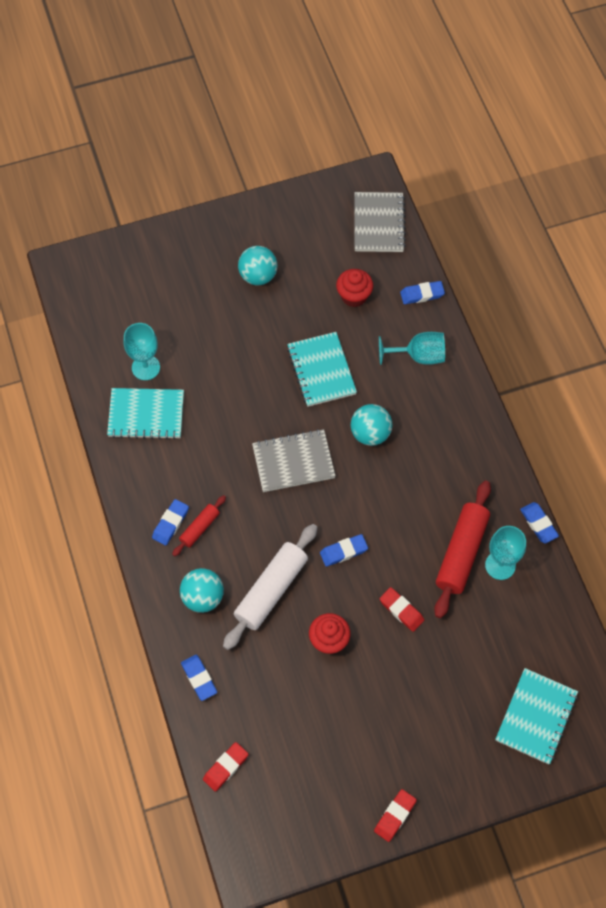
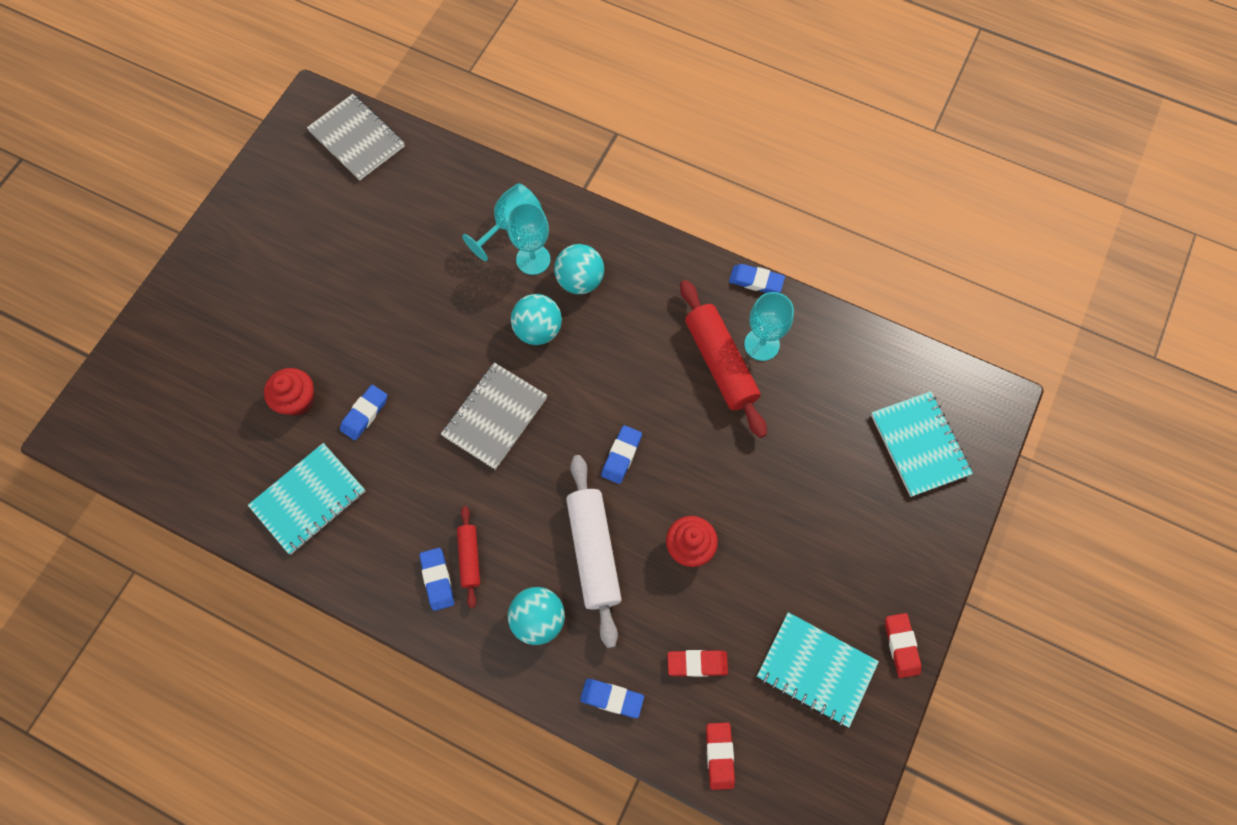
camera: 45 degrees left, 5 degrees up
(146, 367) = (262, 455): turquoise goblet -> turquoise goblet (533, 259)
(258, 276) = (289, 276): turquoise ball -> turquoise ball (580, 280)
(321, 370) = (437, 312): turquoise notebook -> turquoise notebook (816, 669)
(354, 296) = (399, 221): red cupcake -> red cupcake (297, 400)
(401, 610) = (723, 460): red eraser -> red eraser (697, 663)
(422, 294) = (459, 170): blue eraser -> blue eraser (365, 414)

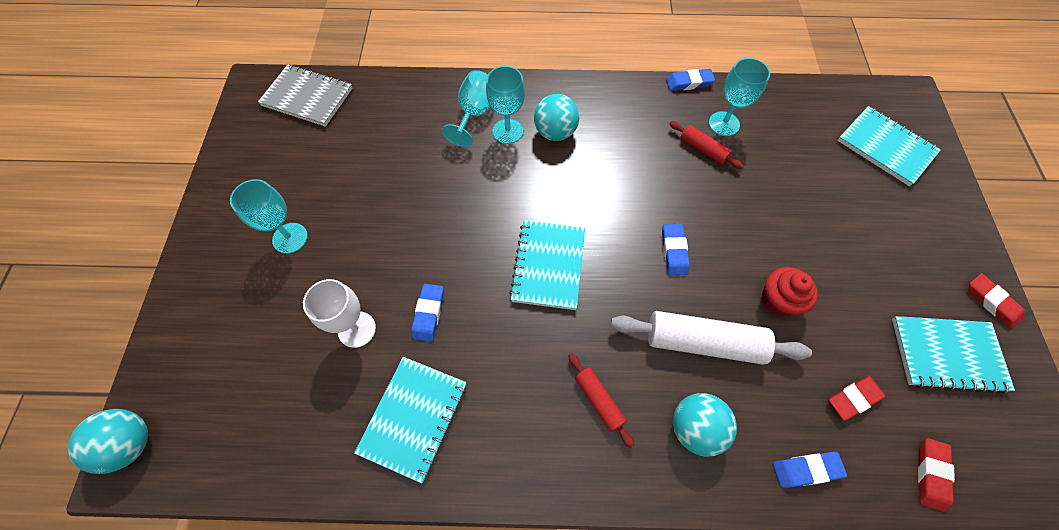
camera: 25 degrees left, 5 degrees down
(278, 287) = (290, 238): none -> turquoise goblet
(297, 400) = (357, 329): red cupcake -> white goblet
(437, 580) = (581, 436): blue eraser -> none
(495, 417) = (548, 265): grey notebook -> turquoise notebook
(538, 330) = (543, 182): turquoise ball -> turquoise ball (131, 443)
(593, 552) = (703, 342): white rolling pin -> white rolling pin turned 45 degrees counterclockwise
(719, 755) = (931, 474): red eraser -> red eraser turned 45 degrees clockwise
(720, 363) = (703, 149): red rolling pin -> red rolling pin, size x0.53

